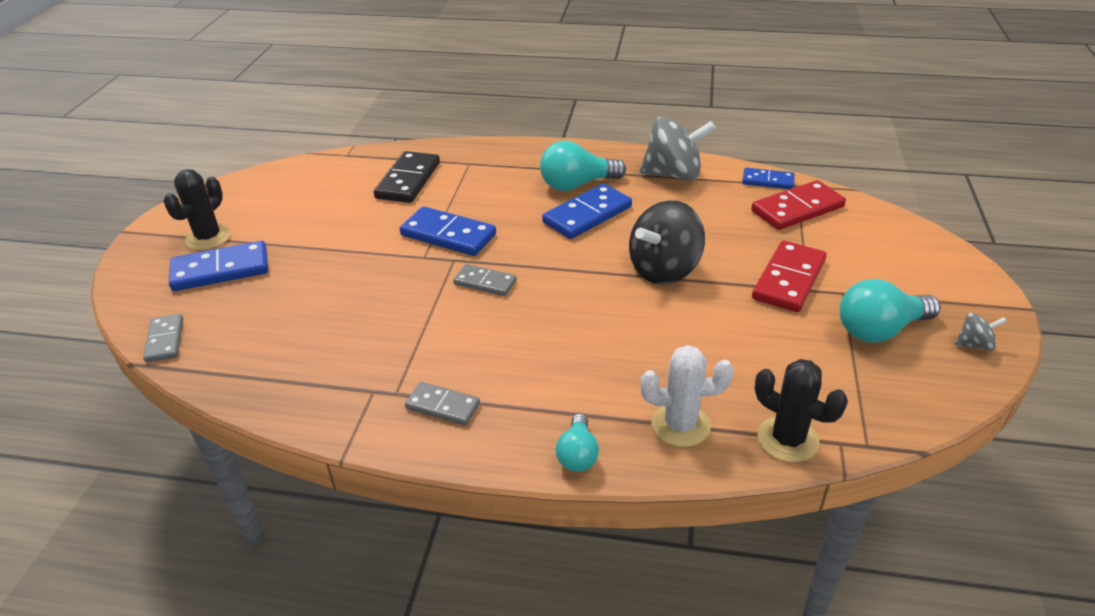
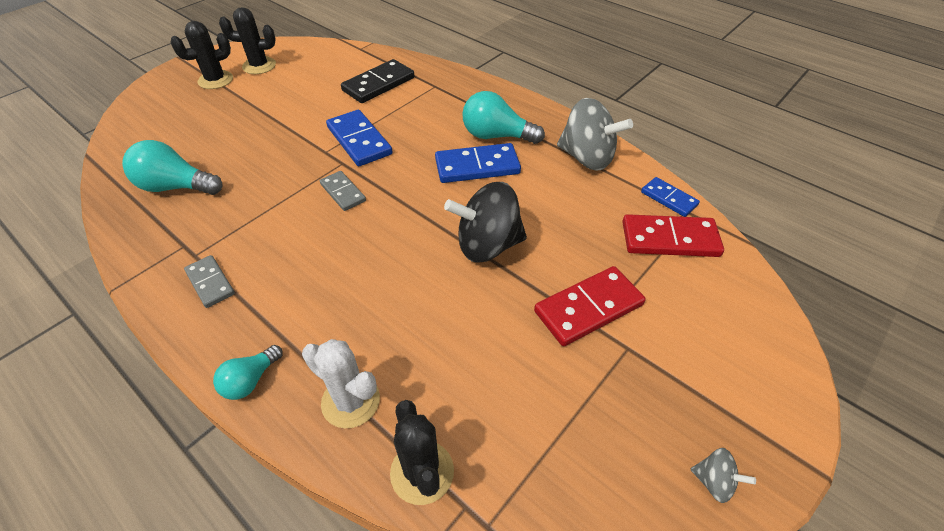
camera: 30 degrees right, 10 degrees up
(165, 340) = (117, 145): grey domino -> none
(220, 270) = (197, 107): blue domino -> none
(246, 207) = (259, 66): none -> black cactus
(880, 330) = (625, 408): turquoise light bulb -> turquoise light bulb (176, 187)

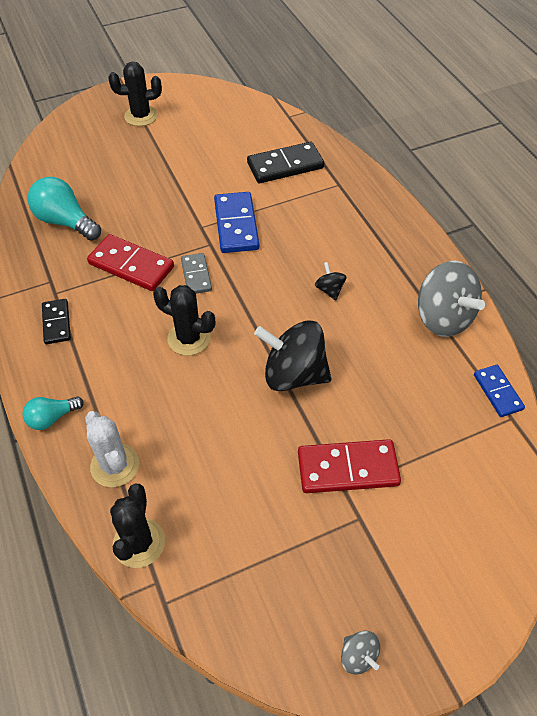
camera: 25 degrees right, 5 degrees up
(210, 283) = (56, 323): grey domino -> black domino
(259, 66) = (185, 110): black cactus -> black cactus (189, 338)
(477, 166) = (329, 290): blue domino -> black spinning top
(496, 136) = (367, 262): turquoise light bulb -> none
(670, 239) = (469, 434): red domino -> red domino (131, 265)

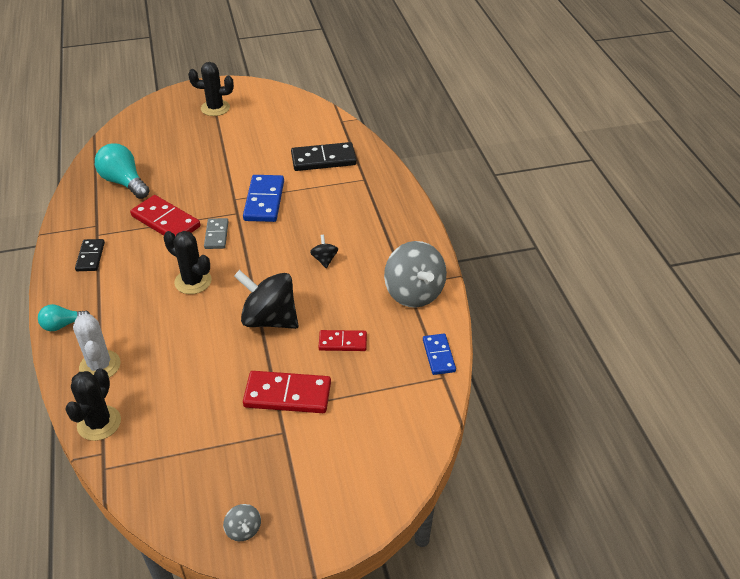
camera: 10 degrees right, 10 degrees down
(386, 391) = (342, 342): none -> red domino

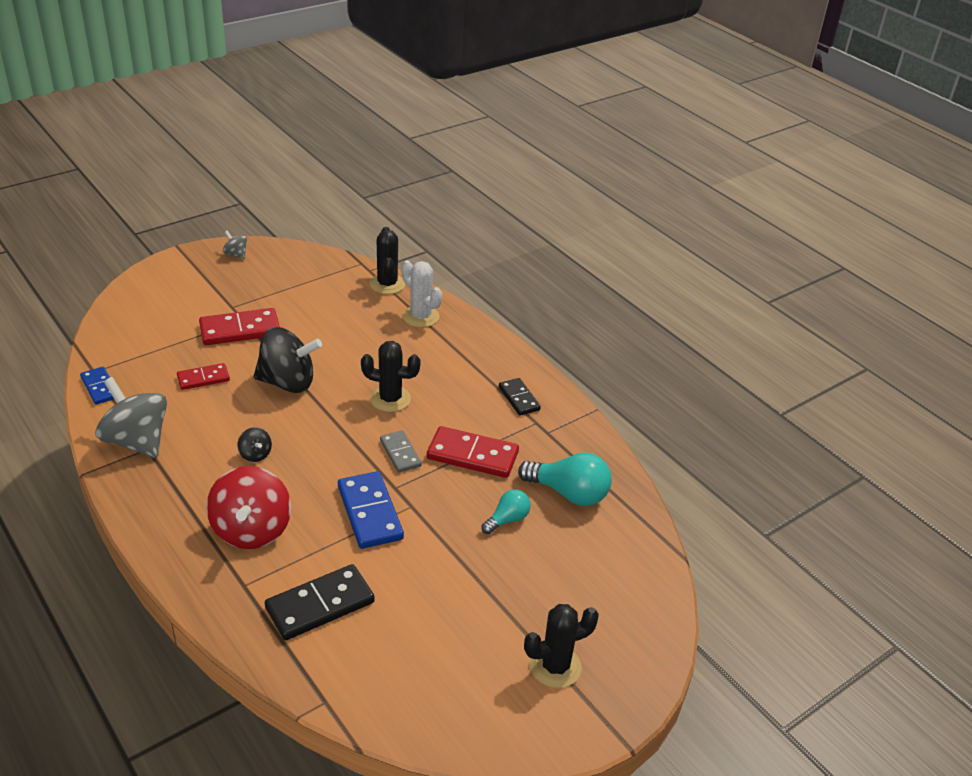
camera: 155 degrees right, 5 degrees down
(63, 325) = (483, 337): turquoise light bulb -> turquoise light bulb (507, 520)
(347, 208) = (251, 530): none -> red spinning top

